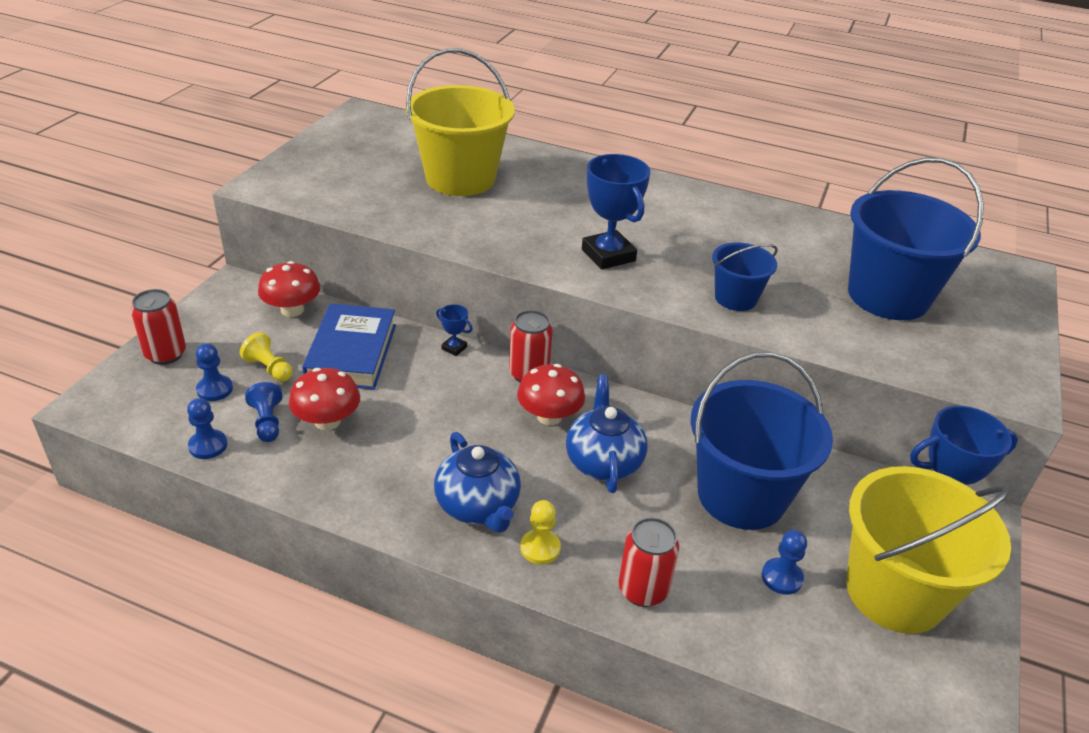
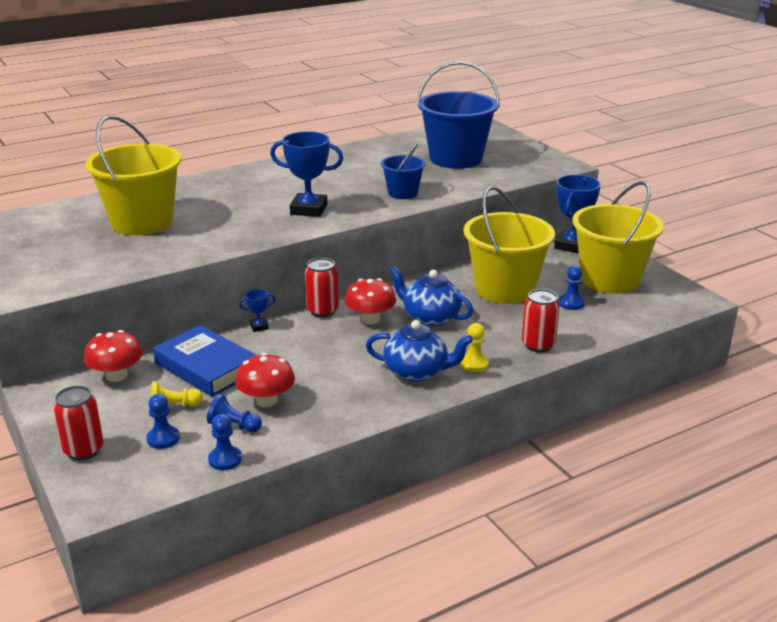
camera: 50 degrees left, 10 degrees down
(741, 495) = (505, 289): blue bucket -> yellow bucket

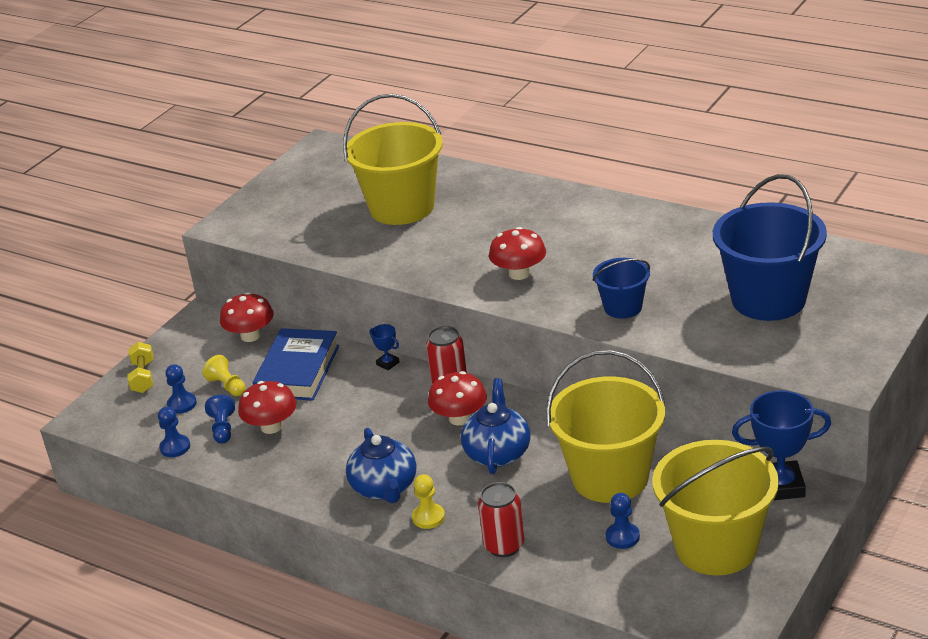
camera: 65 degrees right, 5 degrees up
(84, 450) = (143, 377): red can -> yellow dumbbell
(309, 209) = (519, 273): blue trophy -> red mushroom

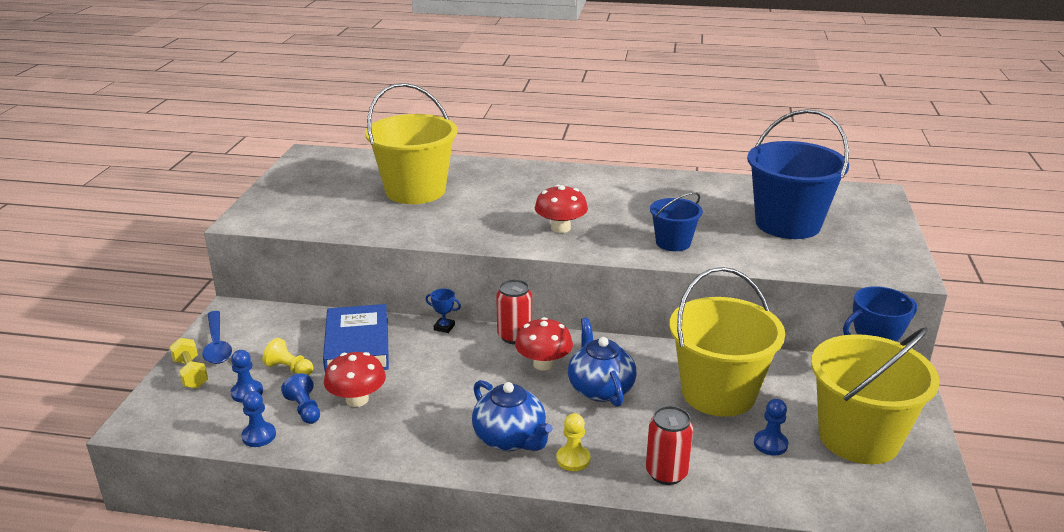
camera: 25 degrees left, 5 degrees down
(175, 351) = (217, 345): none -> blue spoon
(250, 336) = (291, 321): red mushroom -> none

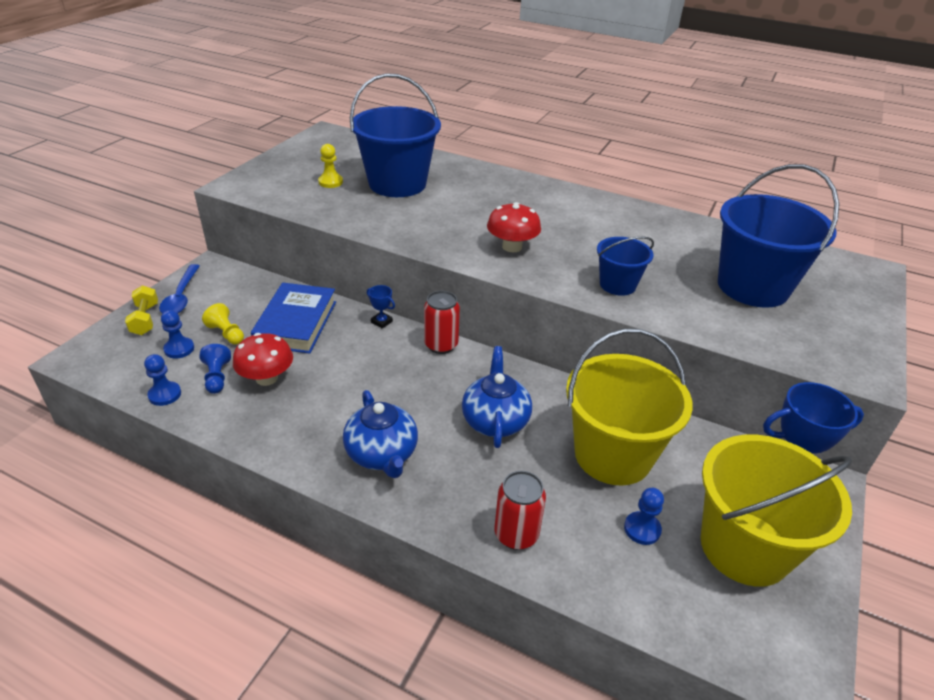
camera: 15 degrees right, 10 degrees up
(415, 191) = (397, 184): yellow bucket -> blue bucket
(543, 364) = (453, 381): red mushroom -> none
(573, 459) = (430, 493): yellow pawn -> yellow pawn (330, 182)

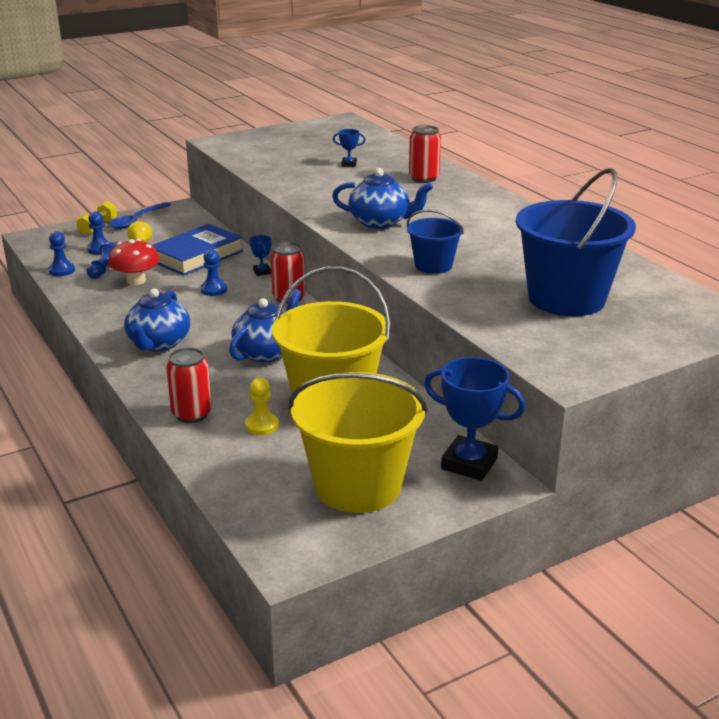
camera: 35 degrees right, 10 degrees down
(330, 182) = (295, 153): yellow pawn -> yellow pawn (262, 425)
(397, 184) = (349, 164): blue bucket -> blue trophy
(481, 184) = (423, 178): none -> red can
(512, 247) = (380, 222): red mushroom -> blue teapot
(642, 529) = (289, 446): blue pawn -> blue pawn (214, 290)

